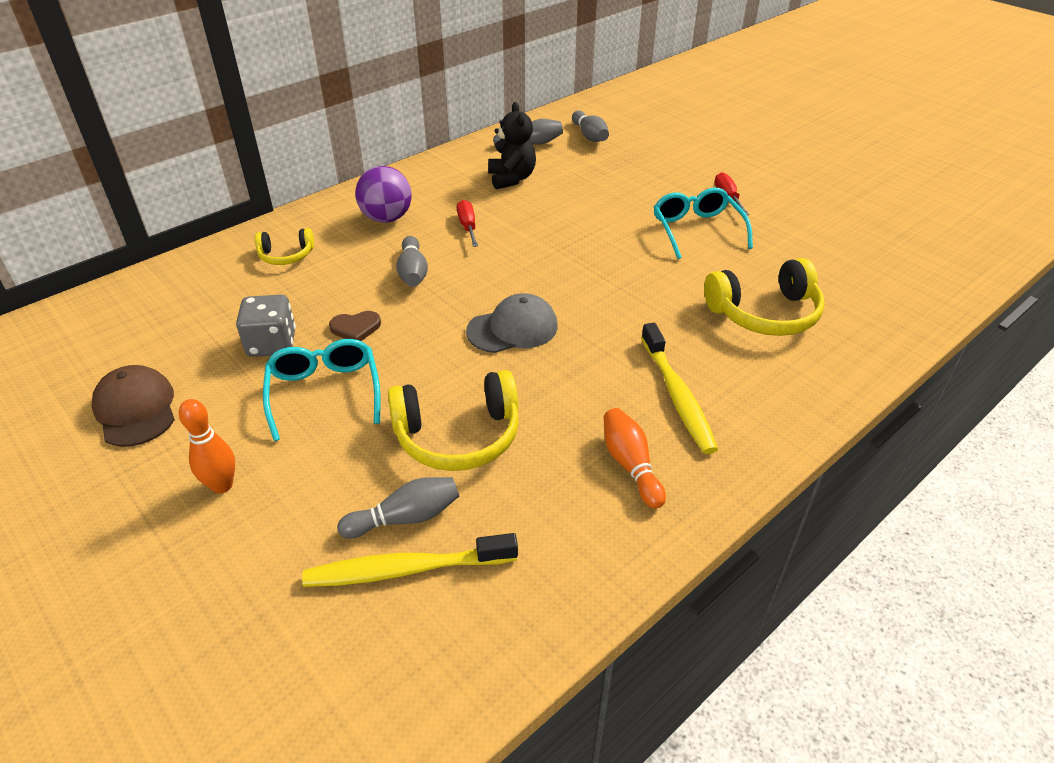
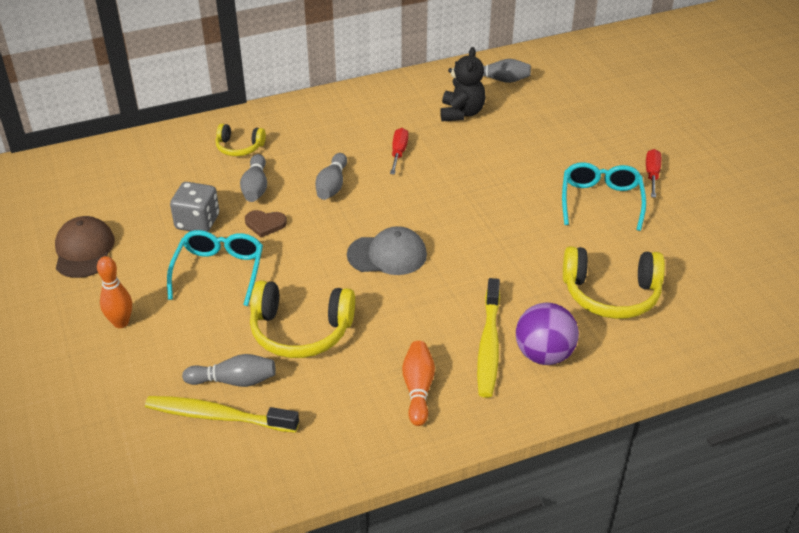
camera: 20 degrees right, 0 degrees up
(386, 218) = (334, 130): purple ball -> purple ball (544, 354)
(589, 136) = (559, 82): grey bowling pin -> grey bowling pin (255, 187)

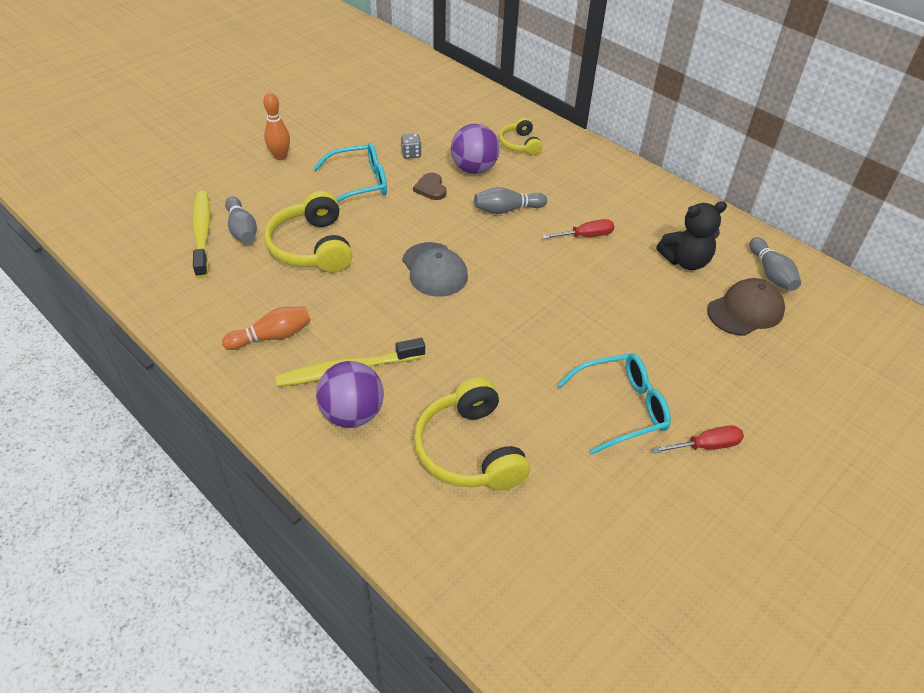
camera: 65 degrees right, 5 degrees up
(84, 250) = (347, 115): brown cap -> brown cap (745, 310)
(197, 222) = (411, 154): grey dice -> grey dice, size x0.56
(255, 187) = (474, 169): grey bowling pin -> purple ball

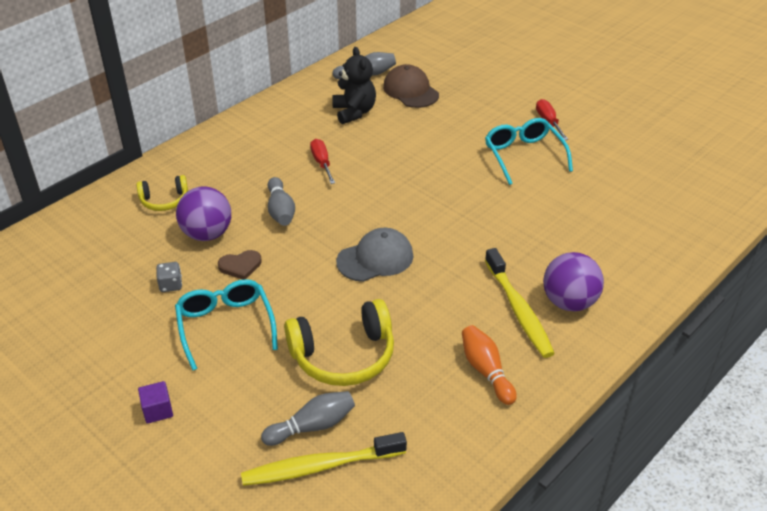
camera: 90 degrees left, 5 degrees down
(280, 156) = (158, 410): orange bowling pin -> purple cube
(469, 450) = (586, 232): yellow headphones -> none

